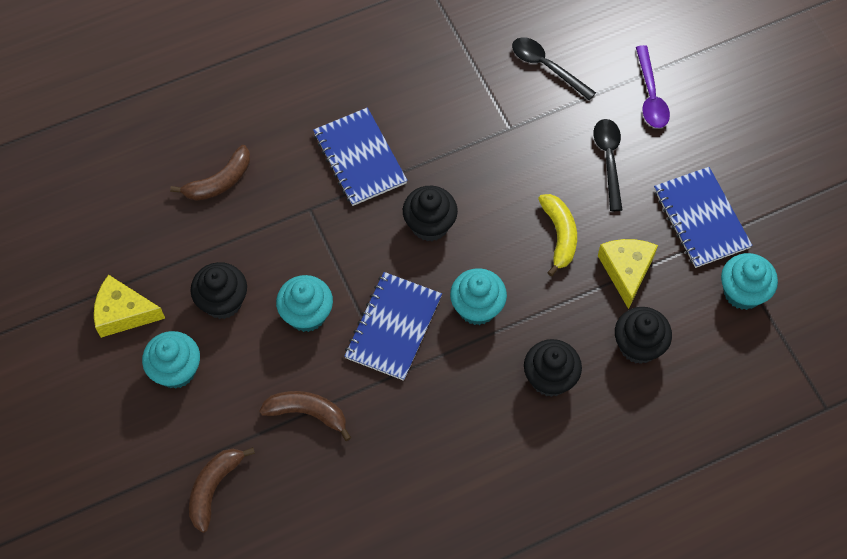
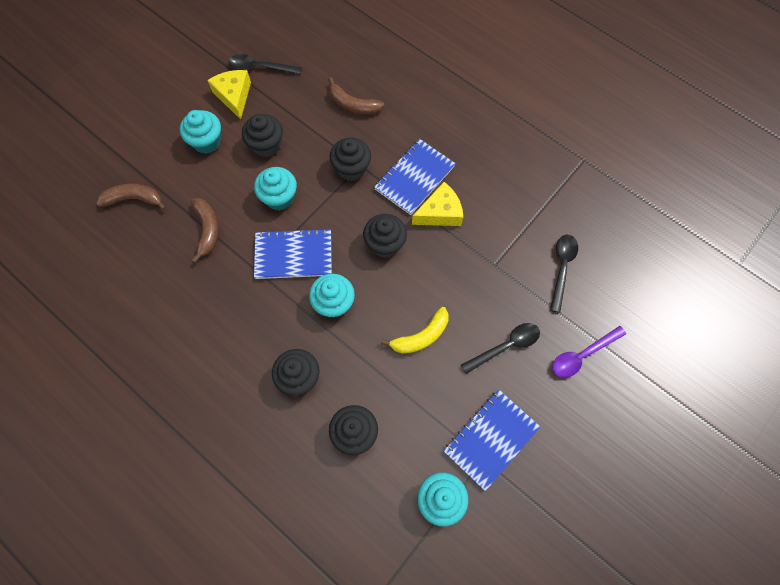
camera: 65 degrees right, 5 degrees up
(96, 266) = (260, 67): none -> black spoon
(310, 219) = (351, 169): none -> black cupcake
(626, 271) = (415, 398): yellow cheese -> yellow cheese (440, 213)

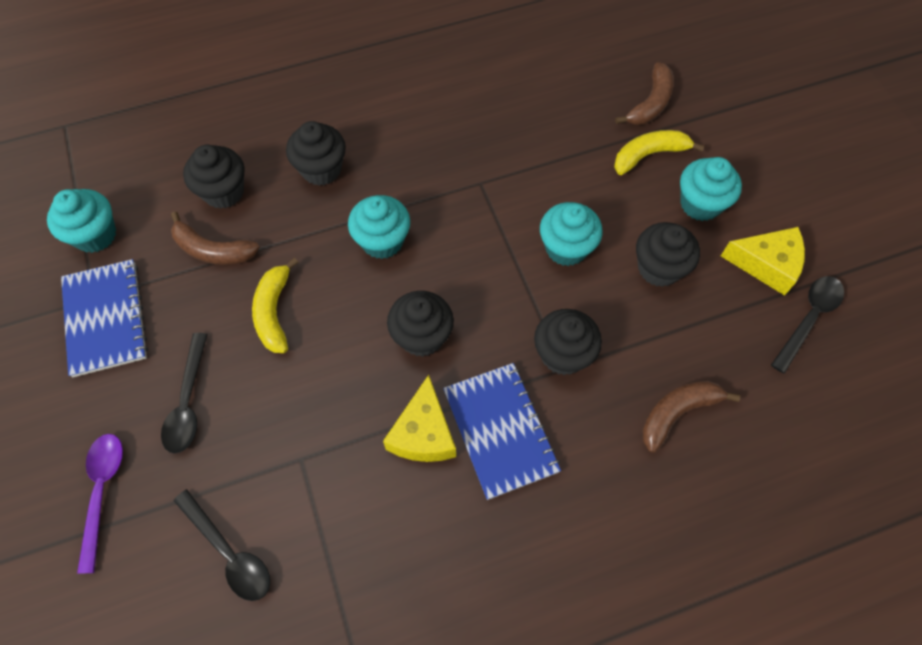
camera: 120 degrees right, 5 degrees down
(181, 183) = (649, 155): none -> yellow banana
(207, 230) = (564, 157): brown banana -> brown banana (213, 250)
(293, 255) = (473, 228): blue notebook -> none

